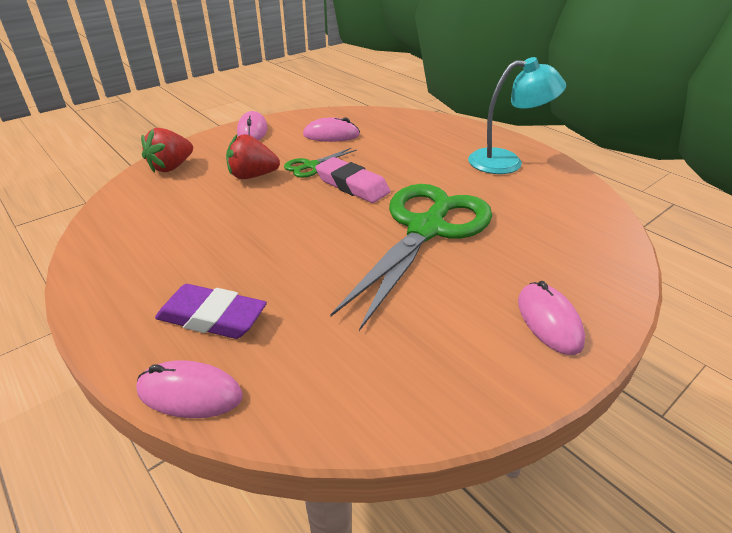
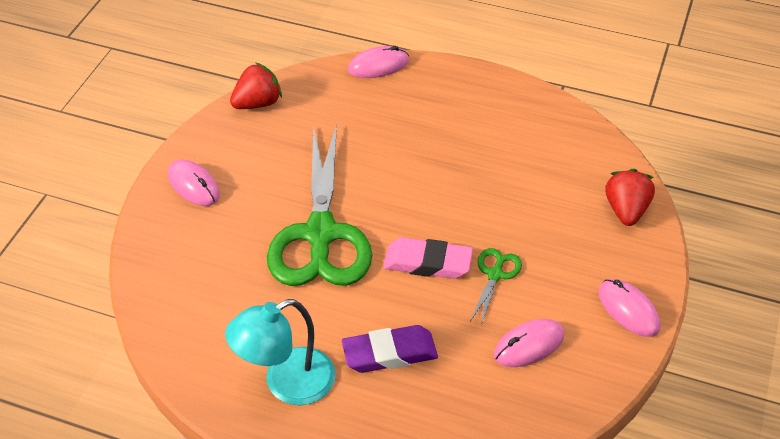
camera: 150 degrees right, 10 degrees up
(212, 317) = (412, 102): purple eraser -> purple eraser (389, 353)
(252, 176) = (535, 233): red strawberry -> red strawberry (257, 103)

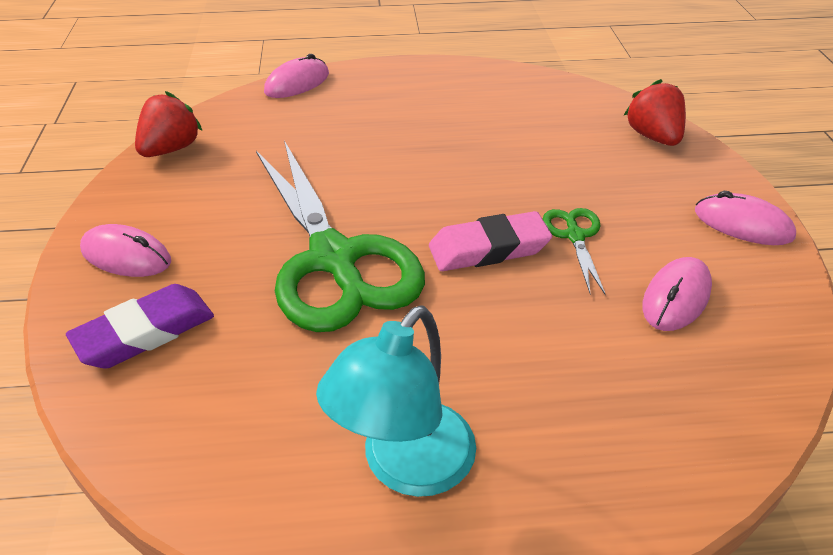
camera: 25 degrees left, 5 degrees down
(389, 353) = (520, 369): purple eraser -> purple eraser (145, 332)

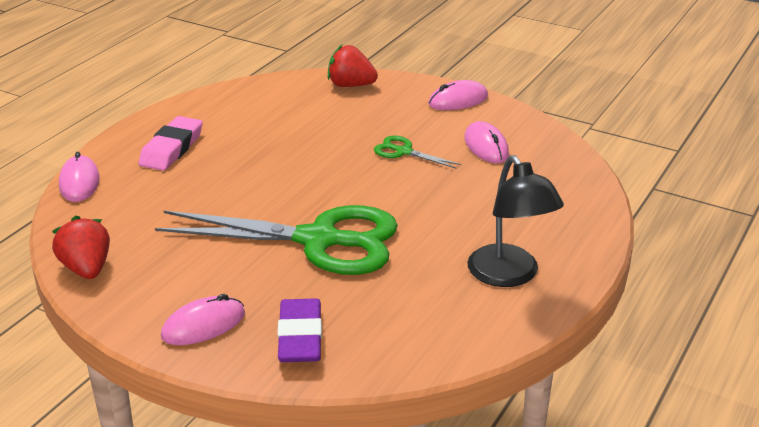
camera: 55 degrees left, 10 degrees down
(406, 466) = (509, 275): turquoise lamp -> black lamp
(488, 249) = (379, 183): pink eraser -> pink eraser (172, 149)

